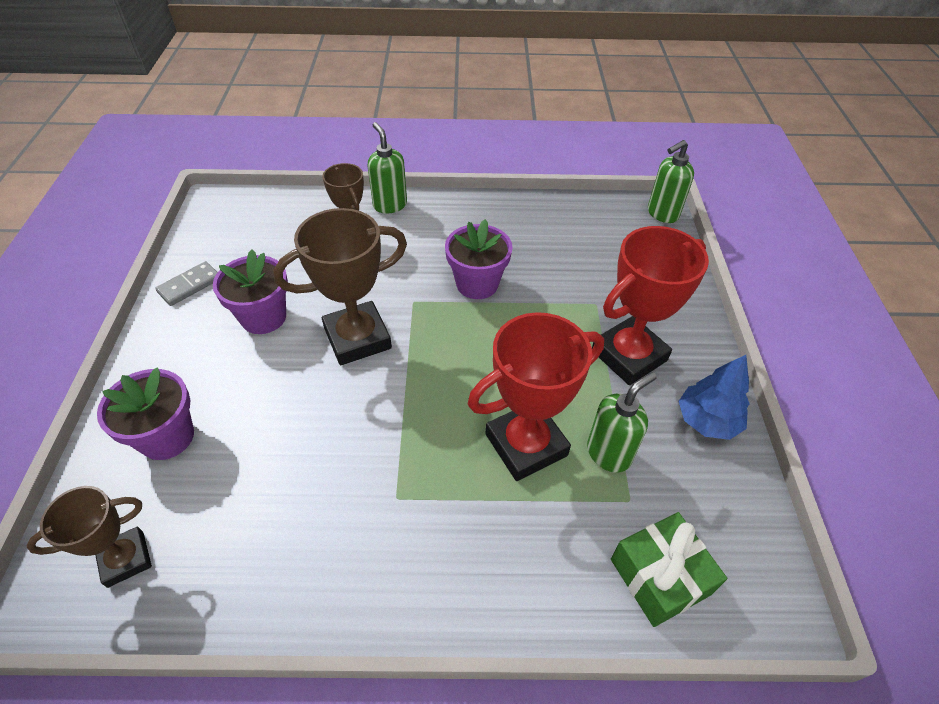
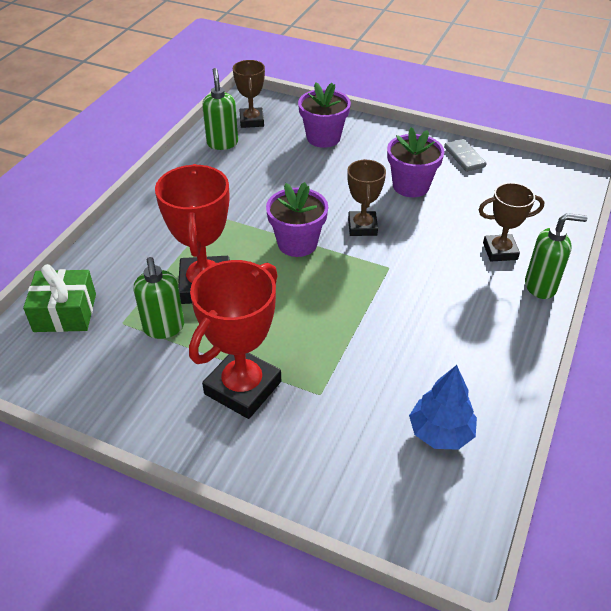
camera: 115 degrees right, 5 degrees down
(357, 338) = (362, 227): brown trophy -> brown trophy, size x0.60
(477, 284) = (391, 314): purple flower pot -> purple flower pot (297, 243)
(629, 356) = (242, 388): red trophy -> red trophy turned 45 degrees clockwise
(662, 214) = (443, 546): green soap dispenser -> green soap dispenser (222, 143)
(707, 421) = (142, 407): blue tree -> blue tree (440, 432)

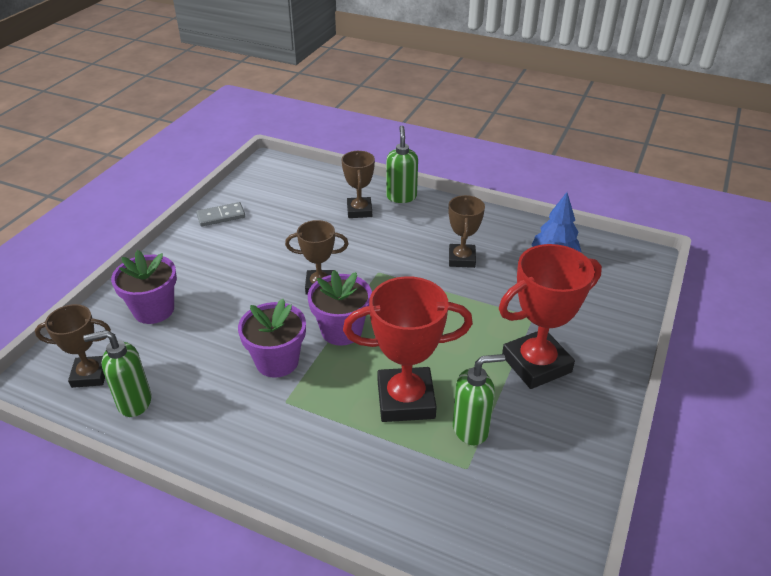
camera: 90 degrees left, 5 degrees down
(65, 312) = (456, 529): green gift -> none
(242, 388) = (536, 364): red trophy -> red trophy turned 60 degrees counterclockwise
(411, 186) = (260, 251): purple flower pot -> purple flower pot (277, 361)
(421, 337) = (461, 259): none -> brown trophy

